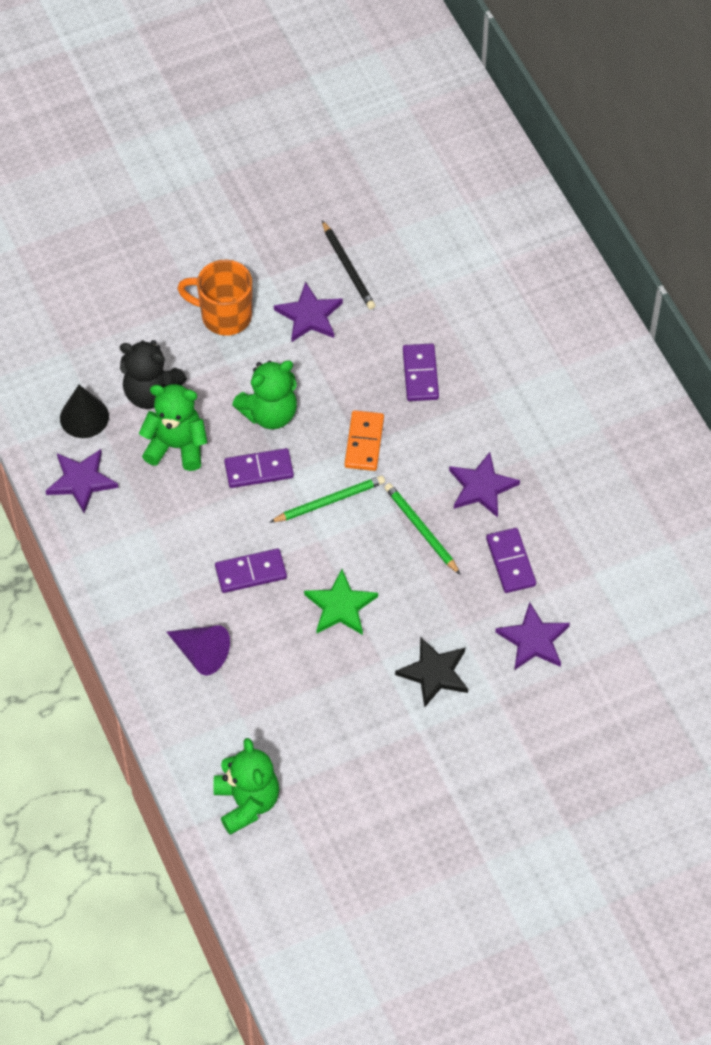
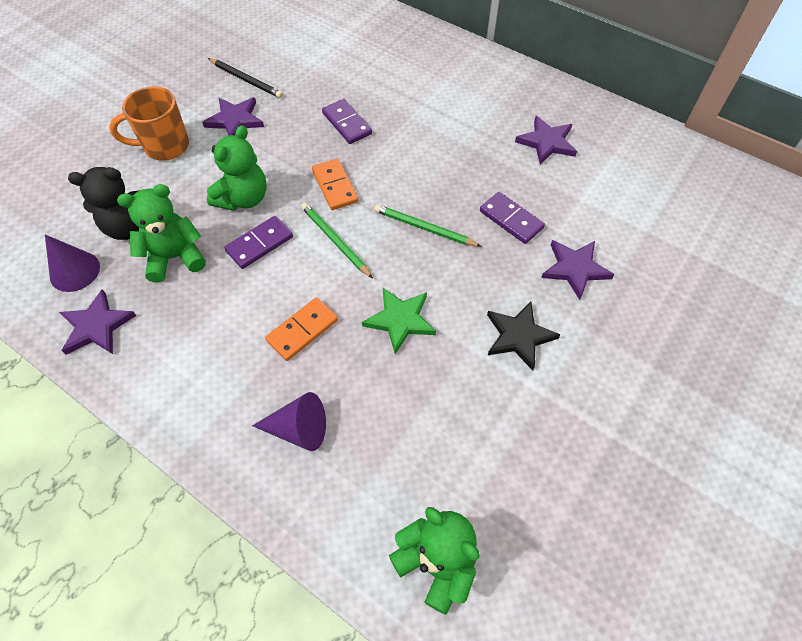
camera: 30 degrees left, 0 degrees up
(84, 417) = (74, 271): black cone -> purple cone
(251, 572) = (302, 330): purple domino -> orange domino
(329, 501) = (335, 241): green pencil -> green pencil turned 75 degrees counterclockwise
(481, 487) = (448, 177): purple star -> purple star (546, 142)

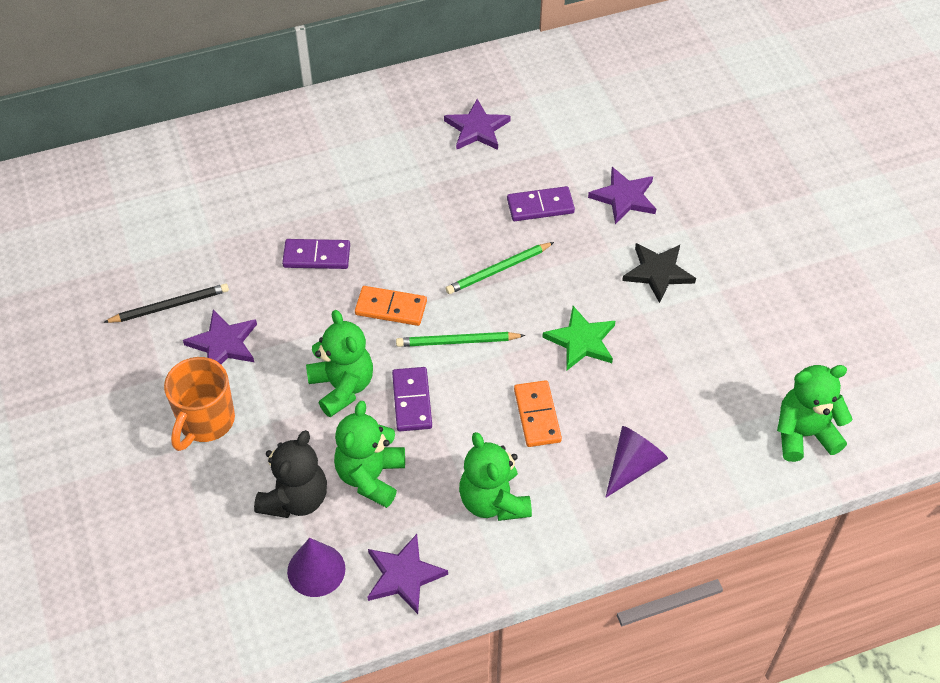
camera: 55 degrees left, 5 degrees down
(199, 346) = (493, 501): none -> green teddy bear

